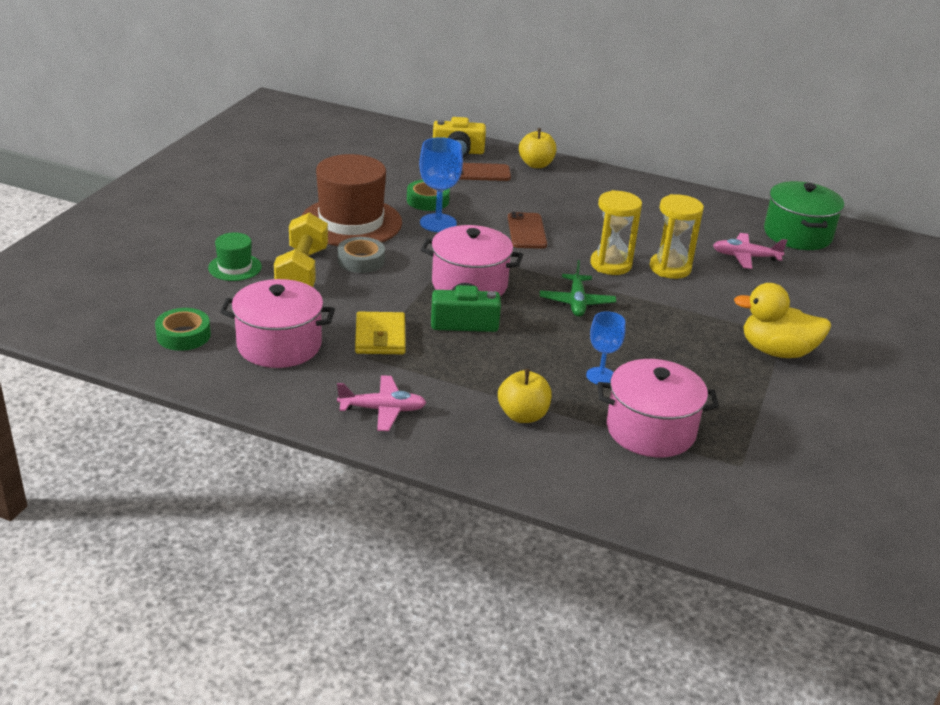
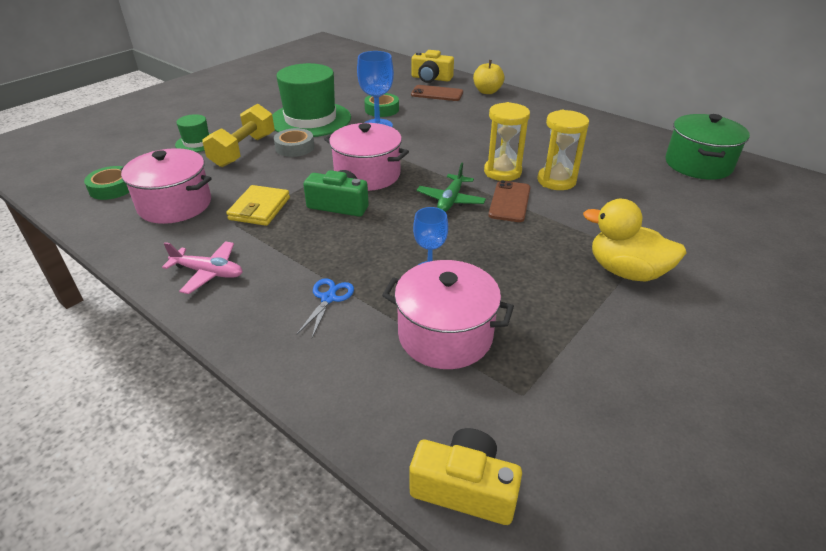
camera: 20 degrees right, 5 degrees up
(351, 222) = (310, 119): brown hat -> green hat
(523, 415) = (328, 298): yellow apple -> blue scissors
(526, 231) = (445, 138): brown phone -> brown phone (509, 202)
(733, 536) = (464, 488): none -> yellow camera
(745, 257) = (636, 178): pink plane -> none

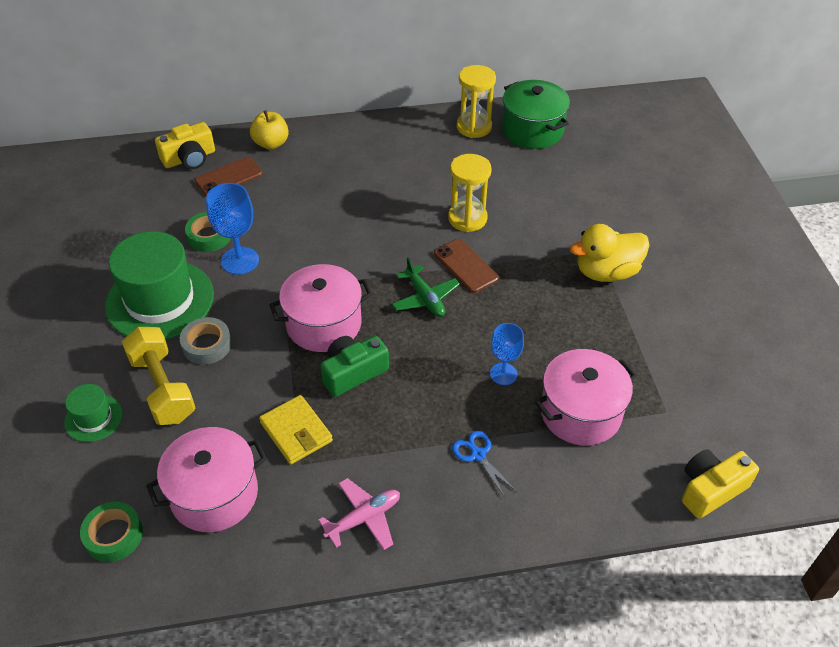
camera: 50 degrees left, 10 degrees up
(502, 172) = (419, 238): yellow hourglass -> yellow hourglass (474, 127)

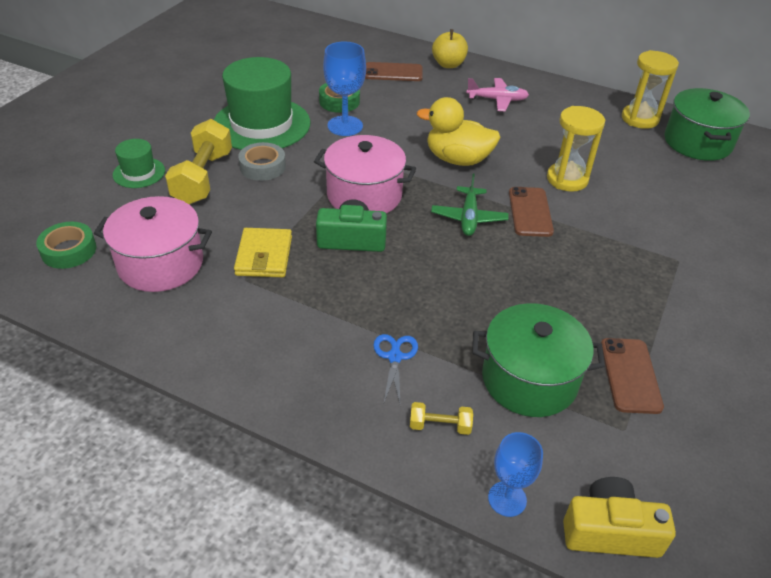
camera: 35 degrees right, 5 degrees down
(189, 158) = (377, 50): yellow camera -> none
(363, 518) = (249, 346): pink plane -> pink plane (497, 100)
(503, 374) = (483, 308): blue goblet -> blue goblet (507, 499)
(554, 488) = (440, 426): none -> yellow dumbbell
(580, 412) = (529, 379): pink pot -> green pot
(606, 272) = (671, 280): yellow duck -> yellow duck (457, 159)
(638, 367) = (630, 375): none -> brown phone

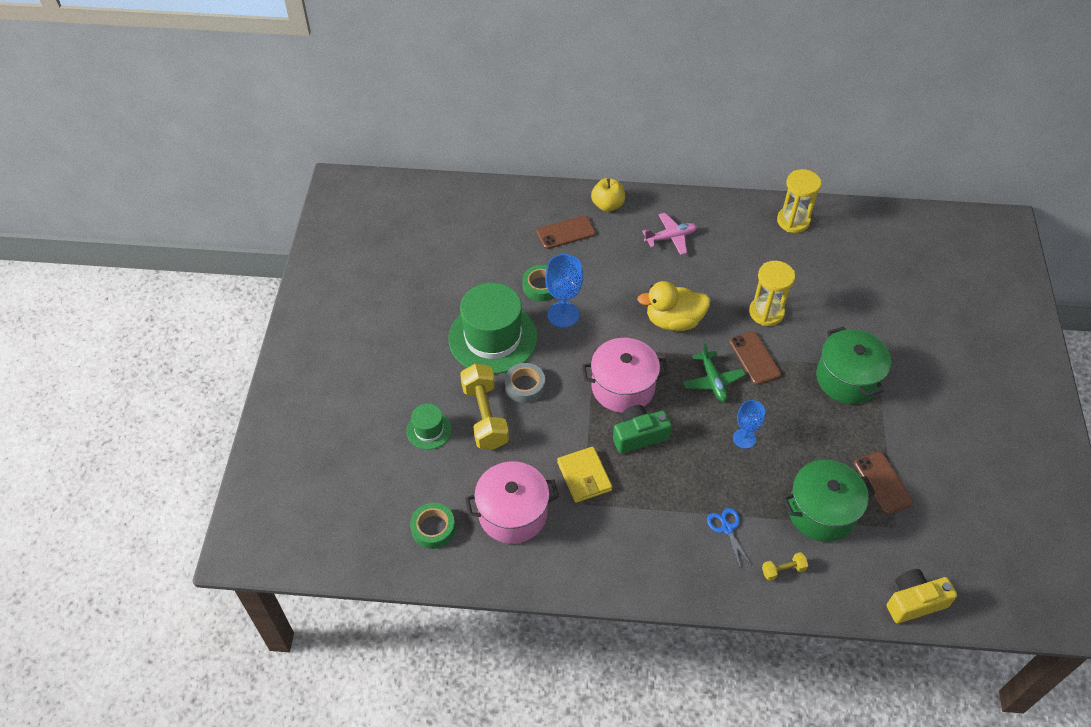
camera: 20 degrees left, 10 degrees up
(507, 499) = (847, 605): blue goblet -> blue goblet (744, 438)
(697, 142) = (846, 234): green pot -> green pot (847, 378)

